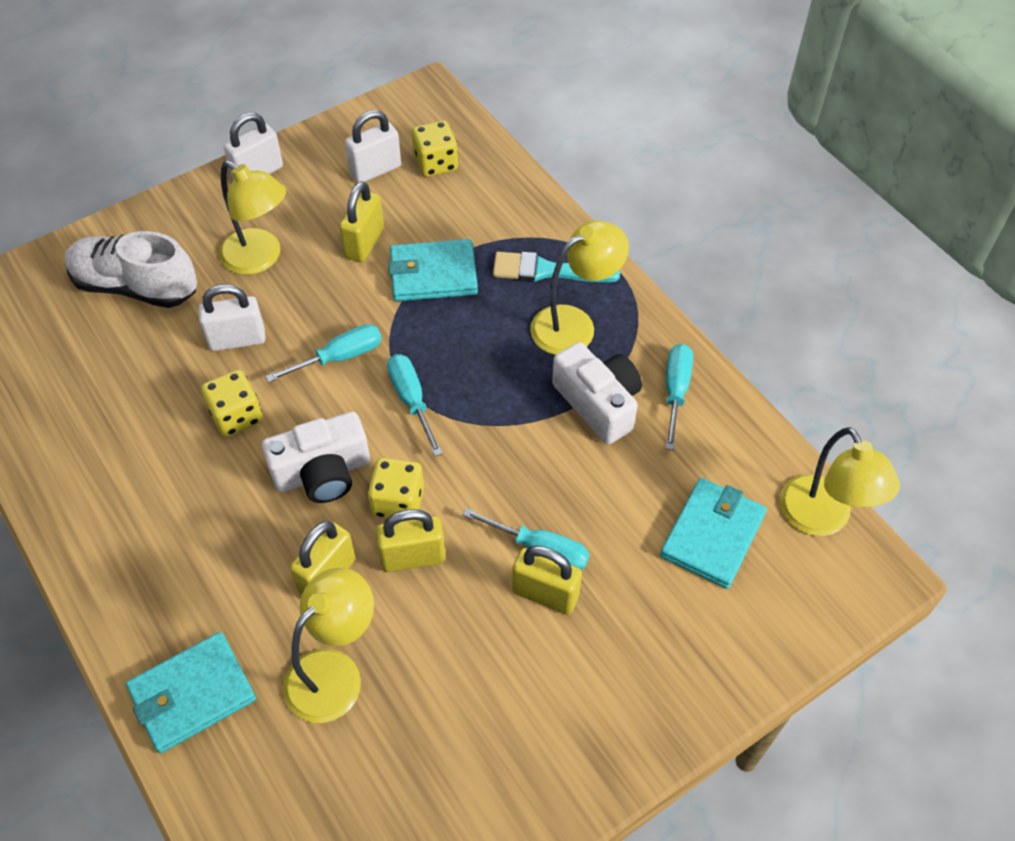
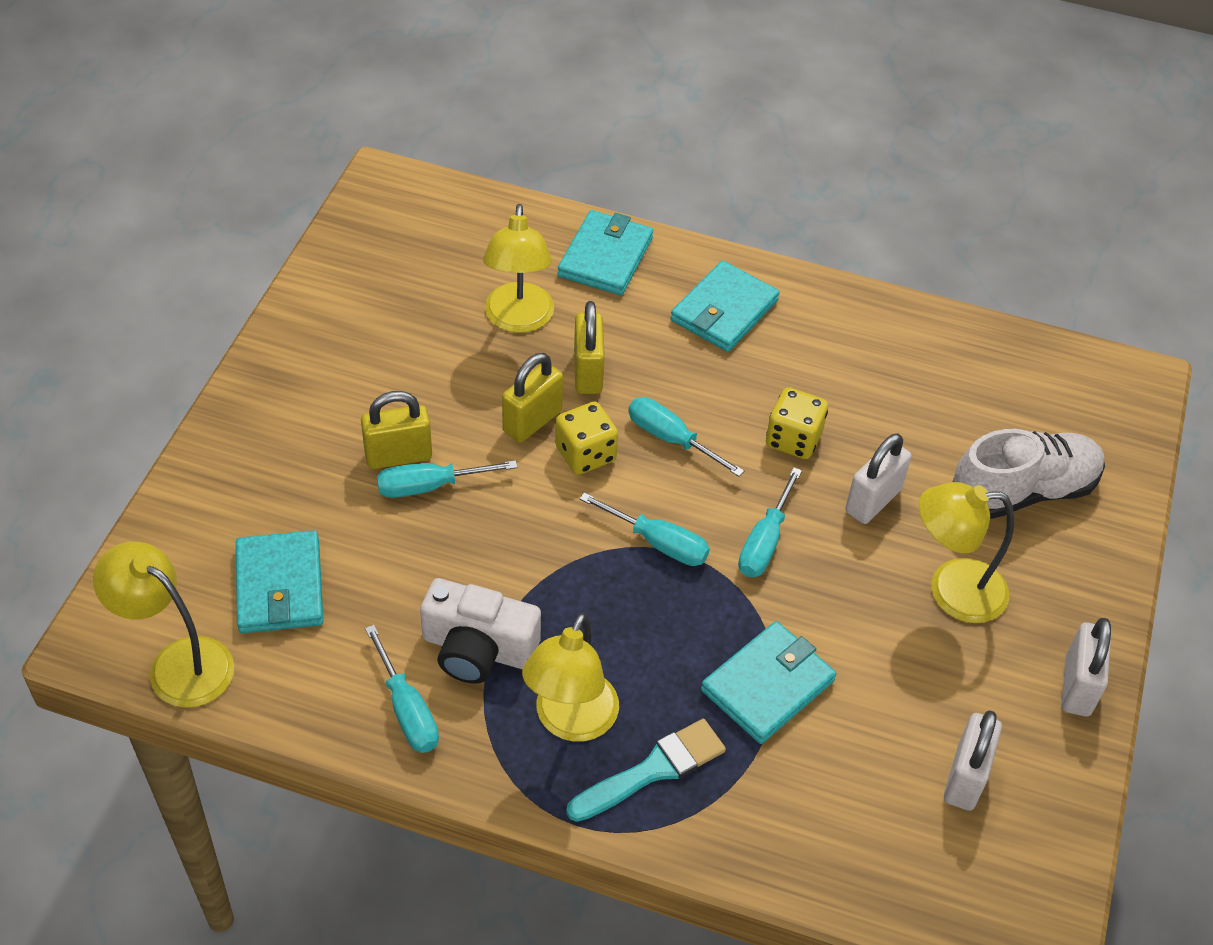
camera: 140 degrees right, 5 degrees down
(158, 563) = (724, 311): none -> turquoise wallet
(322, 472) = (671, 439): white camera -> turquoise screwdriver
(364, 243) = (873, 675): yellow padlock -> none
(436, 163) = (911, 836): yellow dice -> none

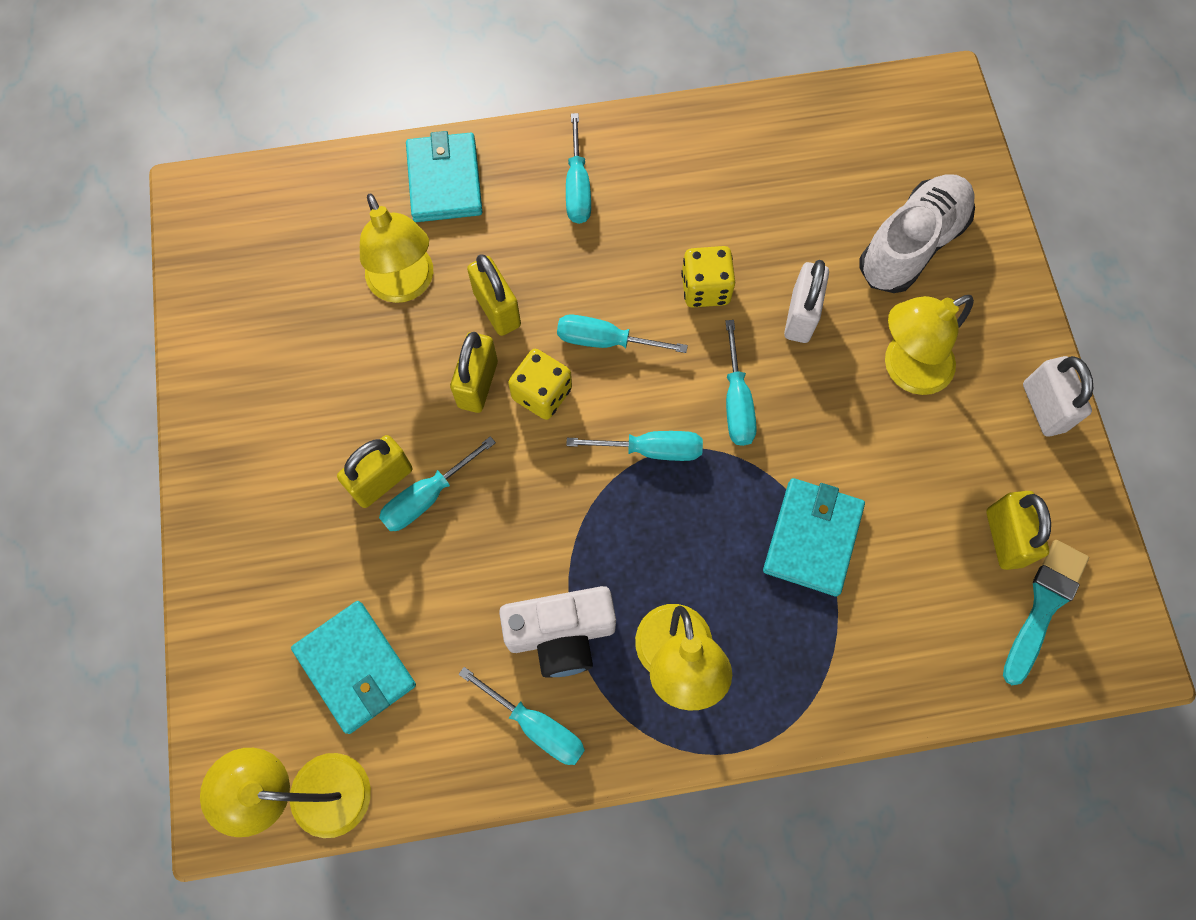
camera: 25 degrees left, 20 degrees up
(653, 770) = (766, 667): turquoise brush -> turquoise brush (1043, 605)
(724, 311) = (577, 187): turquoise wallet -> turquoise screwdriver
(965, 778) = (1004, 538): white padlock -> yellow padlock

